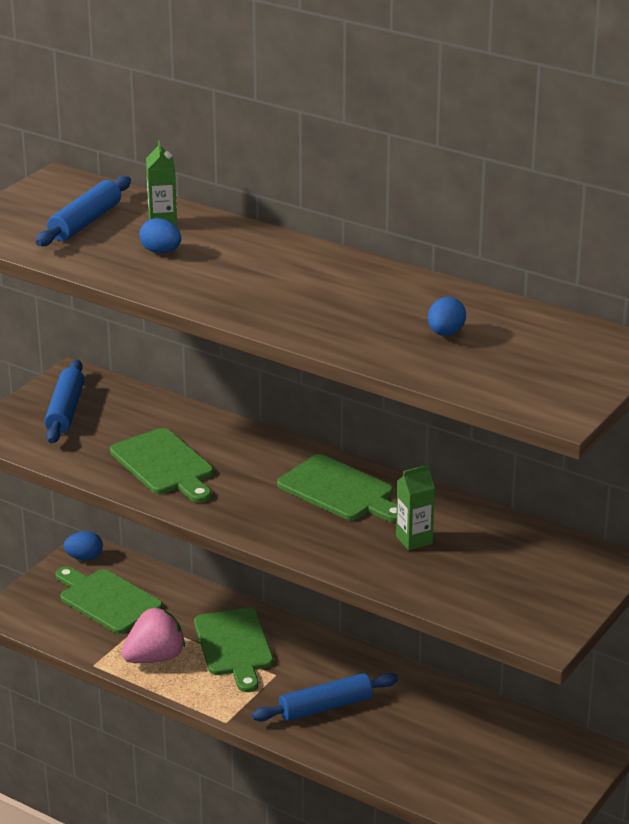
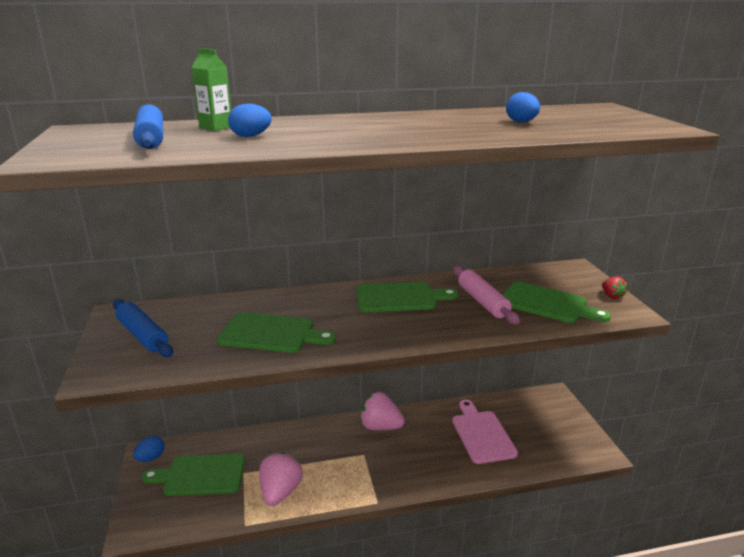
camera: 45 degrees left, 5 degrees down
(234, 646) = (318, 453): green cutting board -> green cutting board (547, 304)
(325, 707) = (415, 454): blue rolling pin -> none
(332, 660) = (380, 427): none -> pink strawberry
(414, 540) = (482, 301): green carton -> pink rolling pin
(429, 734) = (482, 434): none -> pink cutting board
(569, 612) = (611, 296): none -> red strawberry

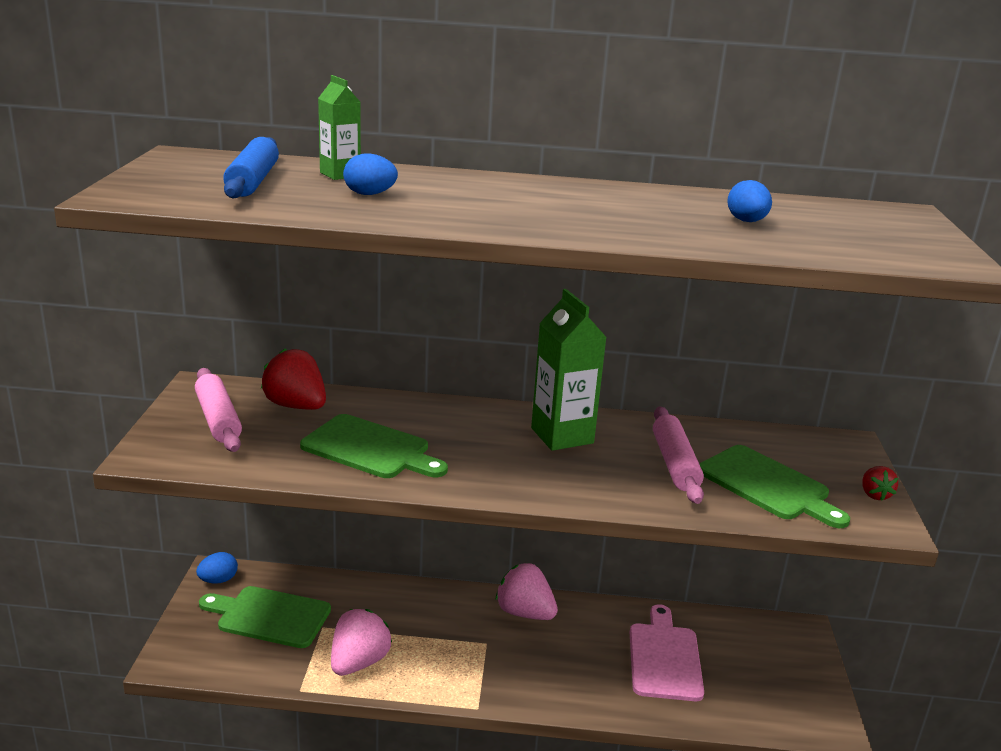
camera: 15 degrees right, 0 degrees up
(143, 335) = (218, 419): blue rolling pin -> pink rolling pin
(199, 314) = (296, 406): none -> red strawberry
(399, 298) = (562, 436): green cutting board -> green carton

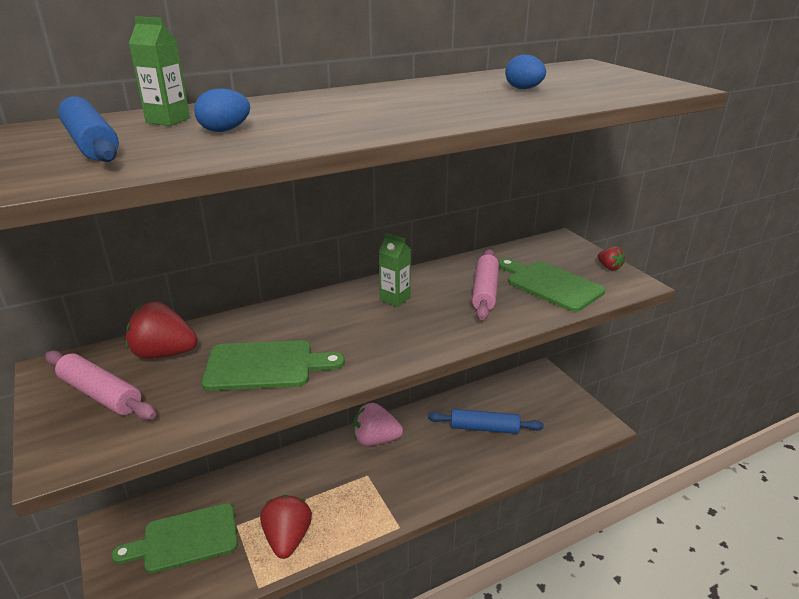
camera: 30 degrees left, 5 degrees up
(218, 580) = (115, 530): blue egg -> none
(359, 662) = (287, 539): pink strawberry -> red strawberry
(562, 436) = (395, 299): green carton -> green carton, size x0.58
(665, 658) = (484, 428): pink cutting board -> blue rolling pin
(675, 464) = (485, 291): pink rolling pin -> pink rolling pin turned 45 degrees clockwise
(767, 485) = (551, 284): green cutting board -> green cutting board turned 150 degrees counterclockwise

